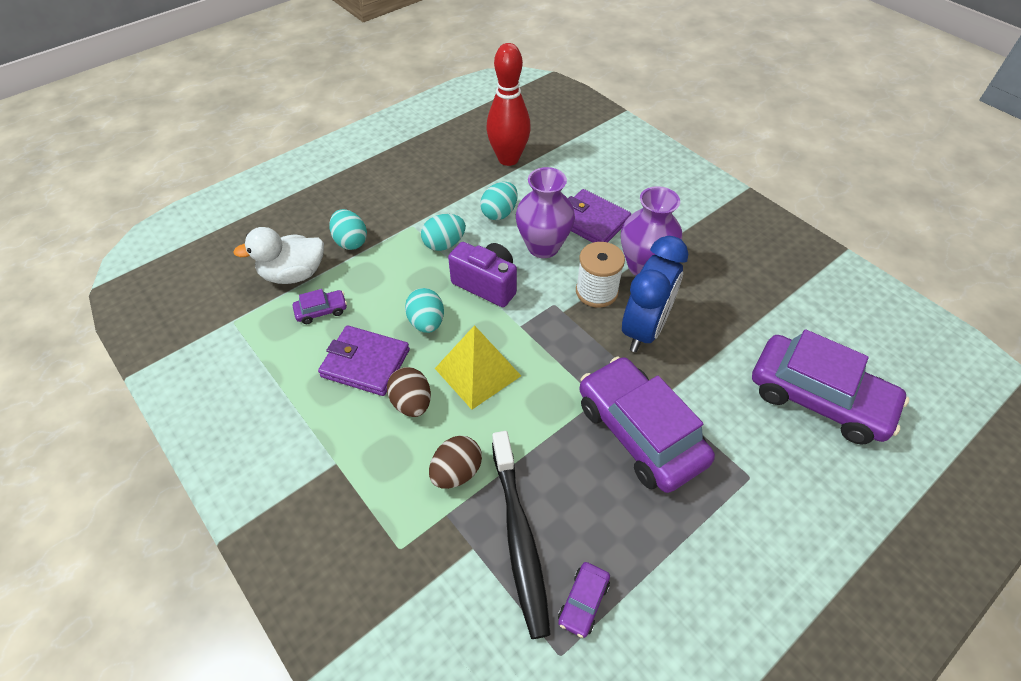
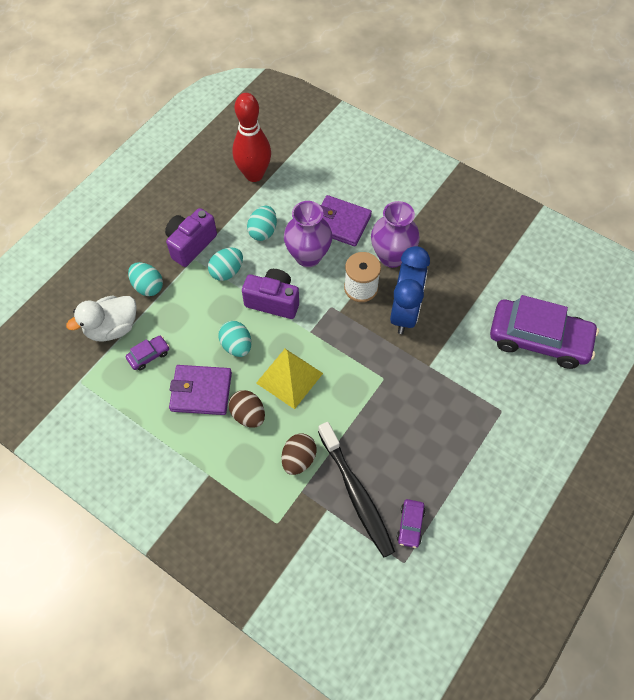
camera: 15 degrees left, 10 degrees up
(414, 210) = (191, 244): none -> purple camera
(639, 432) = (420, 396): purple car -> none

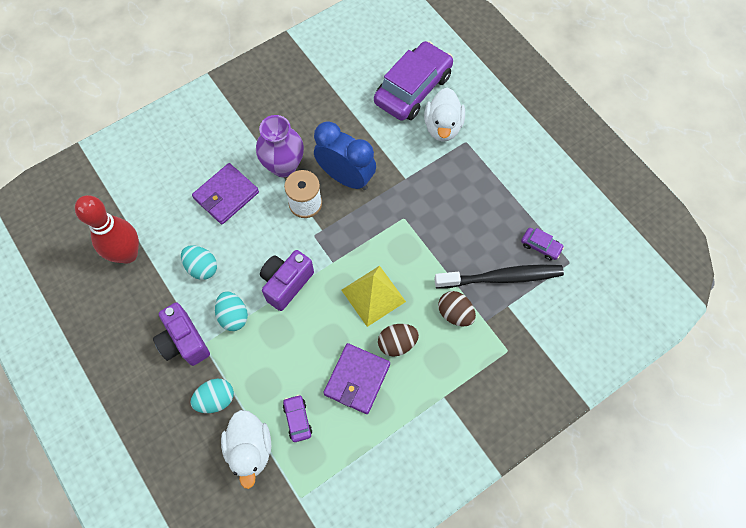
camera: 70 degrees left, 5 degrees up
(236, 346) = (321, 332): turquoise egg -> none
(308, 256) = (250, 236): purple vase -> none
(508, 382) = (443, 127): none -> white duck

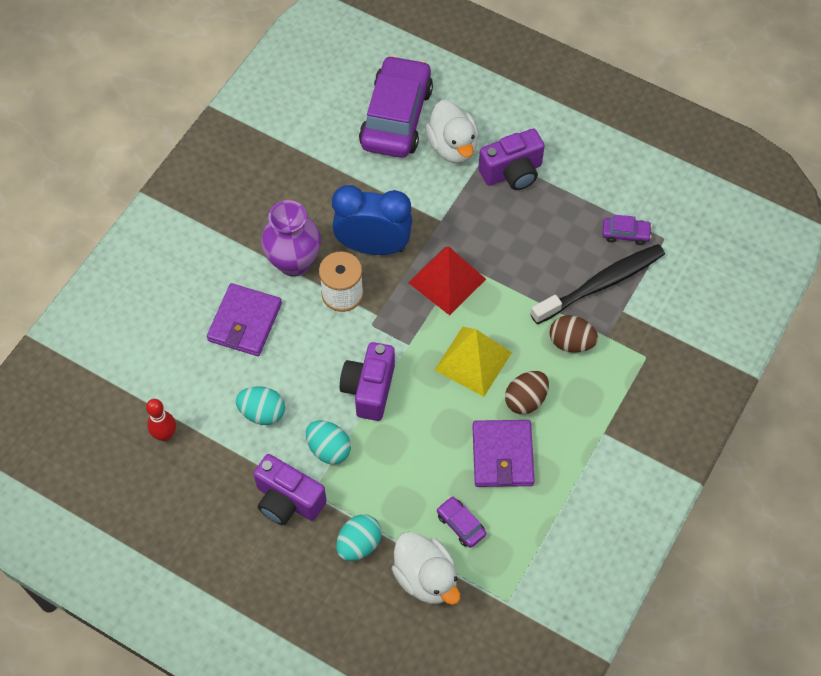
camera: 25 degrees left, 5 degrees down
(127, 254) = (165, 435): red bowling pin -> red bowling pin, size x0.53
(386, 225) = (447, 281): none -> red pyramid
(477, 164) = (512, 172): none -> purple camera

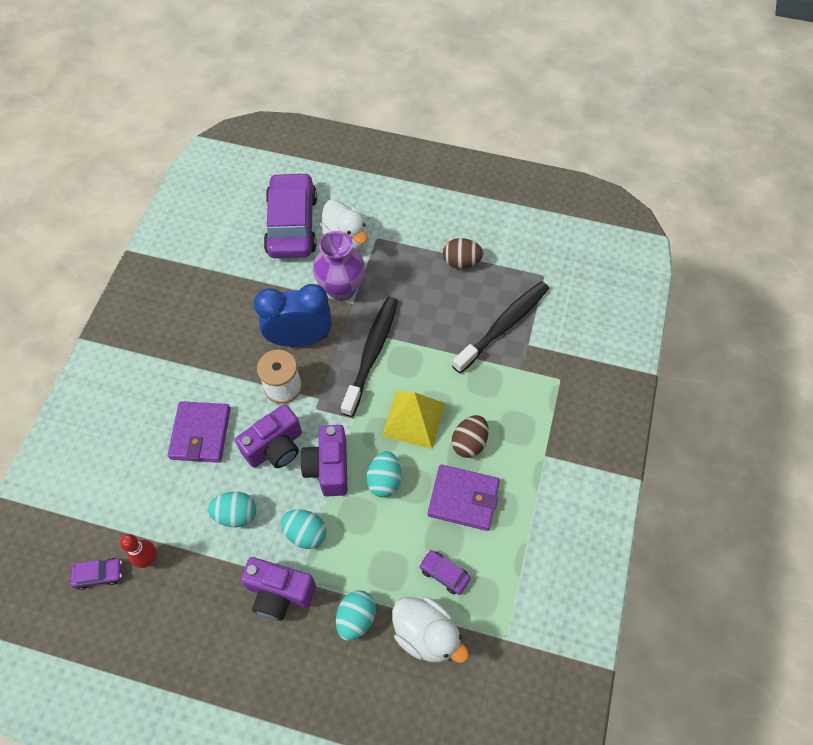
camera: 15 degrees left, 0 degrees up
(294, 262) = (233, 369): purple vase -> purple vase (341, 289)
(424, 416) = (384, 480): none -> turquoise egg
(447, 281) = (372, 354): red pyramid -> black toothbrush
(502, 455) = (463, 498): purple wallet -> purple wallet turned 60 degrees counterclockwise
(512, 172) = (402, 249): purple camera -> purple camera (275, 447)
(571, 342) = (493, 382): brown egg -> brown egg (461, 262)
(625, 234) = (511, 279): purple car -> purple car (99, 574)

